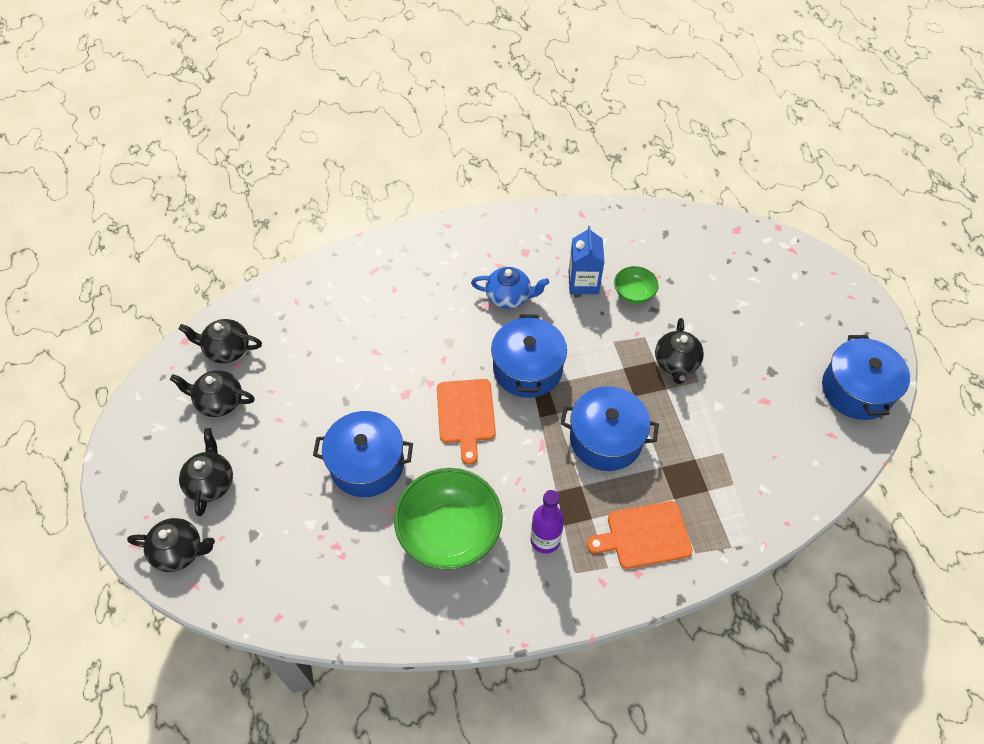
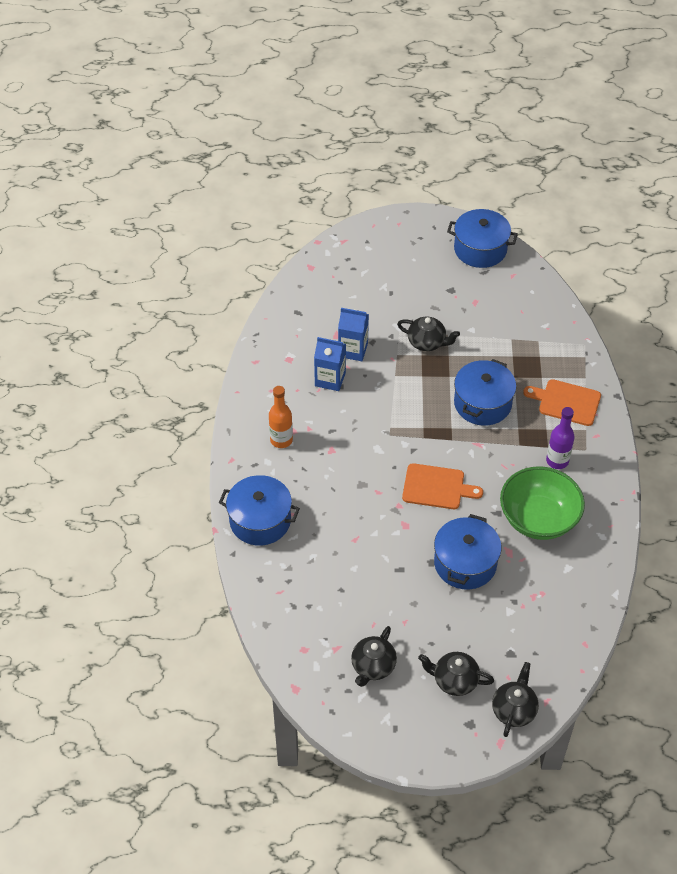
camera: 75 degrees left, 5 degrees down
(227, 349) = (317, 654): black teapot -> none
(485, 259) = (281, 440): none -> orange bottle
(509, 297) = (328, 433): blue teapot -> none
(527, 369) = (404, 437): blue pot -> blue pot (260, 520)
(633, 294) = (353, 350): green bowl -> blue carton
(644, 535) = (566, 402): orange cutting board -> orange cutting board turned 105 degrees clockwise

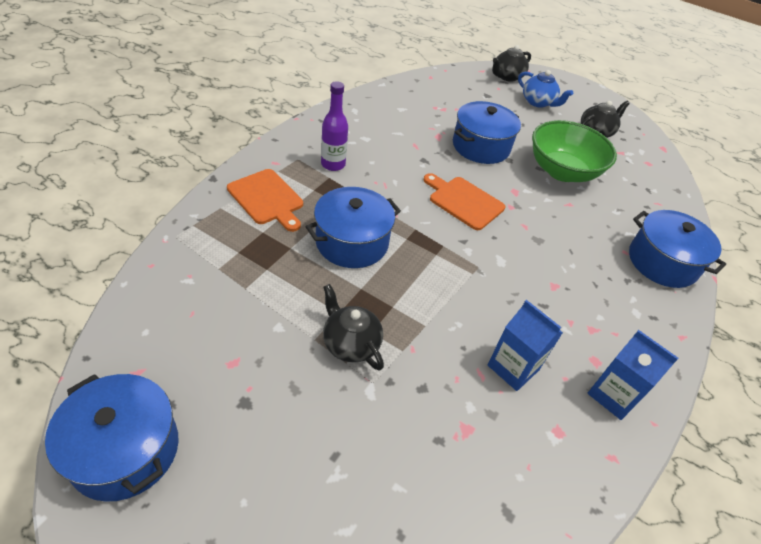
camera: 155 degrees left, 5 degrees down
(281, 440) = (611, 327): orange bottle -> none
(353, 350) = (457, 392): blue carton -> blue carton (613, 395)
(454, 680) = (538, 102): black teapot -> blue teapot
(538, 519) = (393, 141): green bowl -> green bowl (562, 171)

